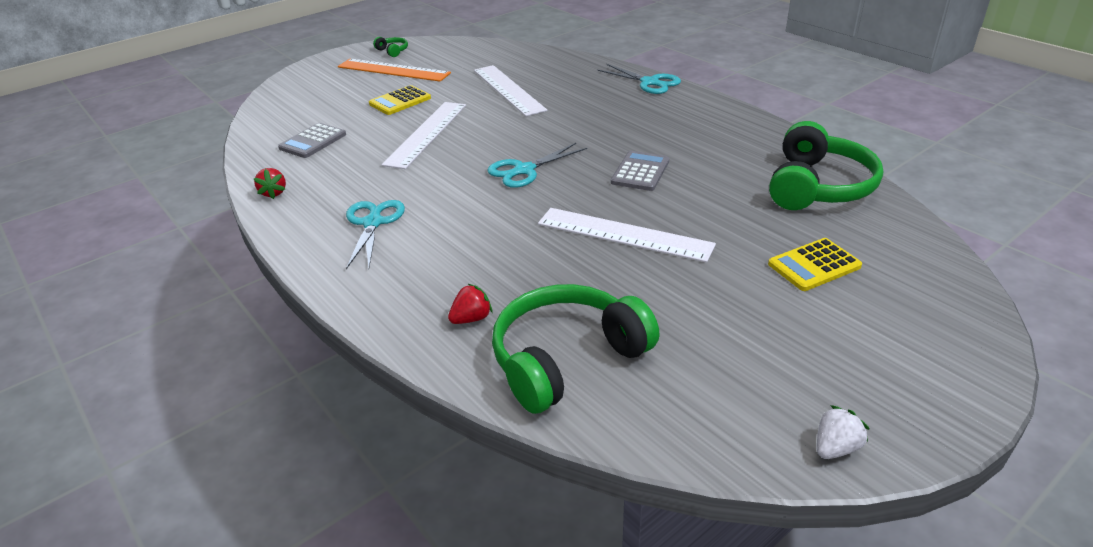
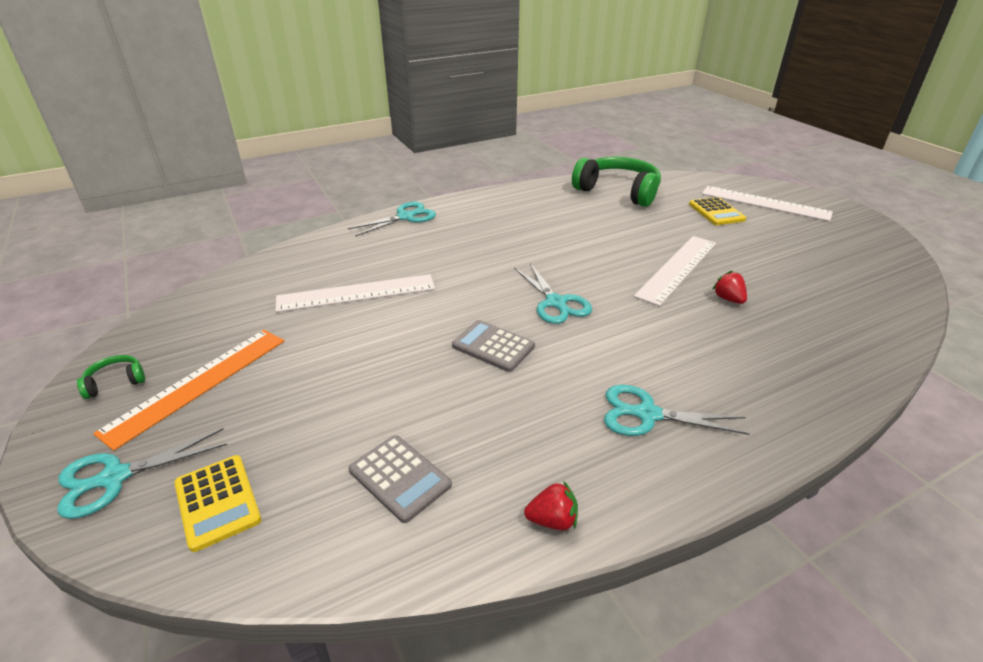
camera: 80 degrees left, 0 degrees up
(319, 73) = (115, 477): none -> turquoise scissors
(400, 101) = (320, 381): yellow calculator -> yellow calculator (217, 502)
(426, 134) = (438, 362): white ruler -> white ruler (765, 203)
(471, 318) = (810, 355): red strawberry -> red strawberry (728, 299)
(566, 358) = (846, 315): green headphones -> none
(640, 172) = (578, 247): grey calculator -> grey calculator (493, 346)
(835, 448) = (889, 241): white strawberry -> none

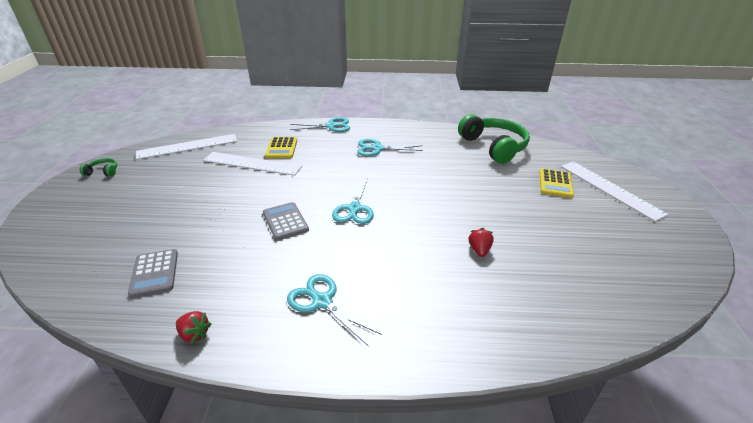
camera: 30 degrees right, 0 degrees up
(115, 477) = (54, 217): turquoise scissors -> turquoise scissors (377, 149)
(198, 384) = (131, 186): orange ruler -> none
(217, 502) = (74, 247): yellow calculator -> yellow calculator (281, 148)
(677, 268) = (467, 215): white ruler -> white ruler (187, 146)

